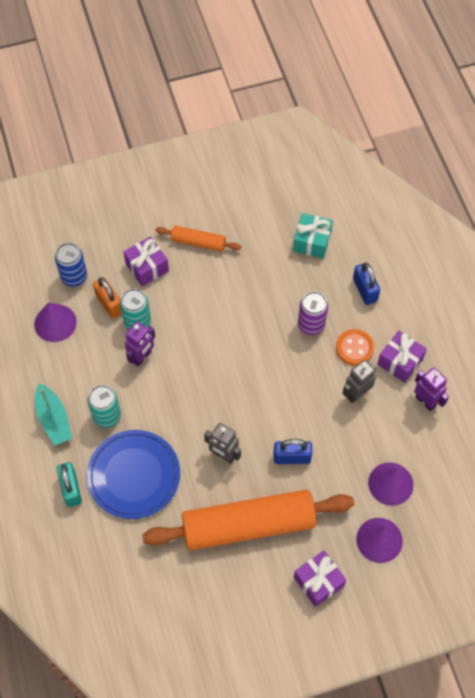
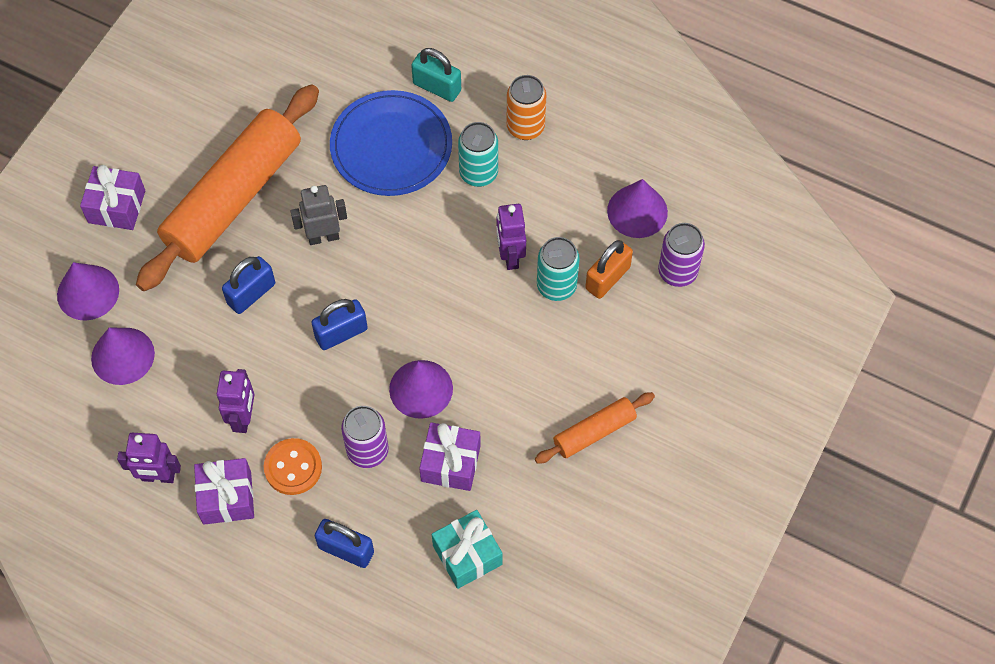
camera: 135 degrees right, 0 degrees up
(54, 419) = (525, 127): turquoise boat -> orange can
(74, 277) = (677, 272): blue can -> purple can
(109, 304) = (607, 278): orange padlock -> orange padlock turned 60 degrees counterclockwise
(147, 267) = (616, 352): purple gift -> purple gift (450, 463)
(256, 331) = (421, 389): none -> purple cone
(266, 393) = (341, 333): none -> blue padlock
(357, 393) = (243, 418): grey robot -> purple robot

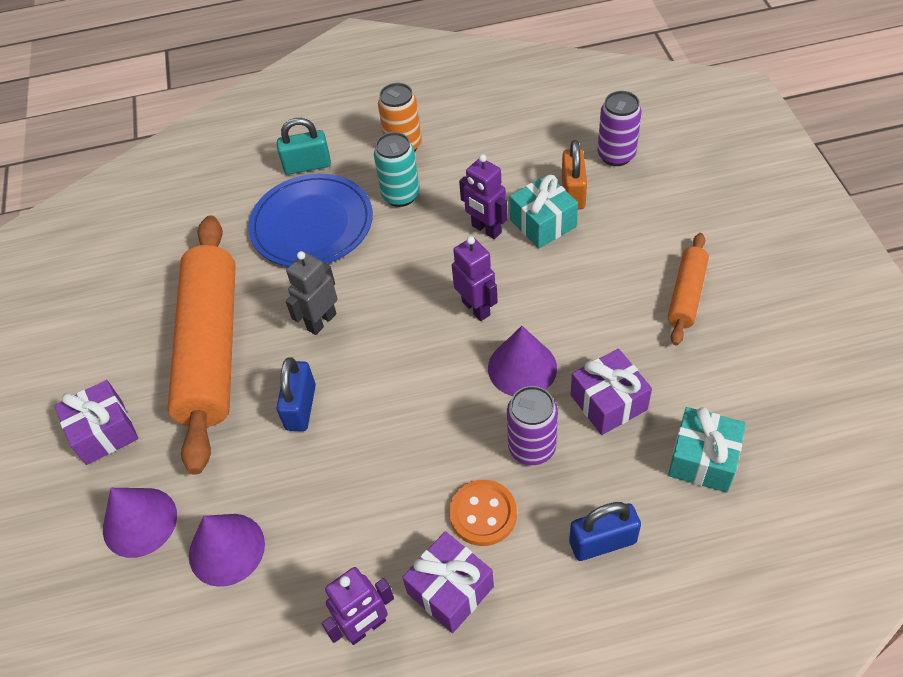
camera: 35 degrees left, 10 degrees down
(243, 418) = (395, 510): purple robot -> purple robot (476, 308)
(341, 333) = (411, 378): blue padlock -> none
(556, 286) = (543, 223): turquoise can -> turquoise gift
(637, 211) = (543, 140): purple cone -> none

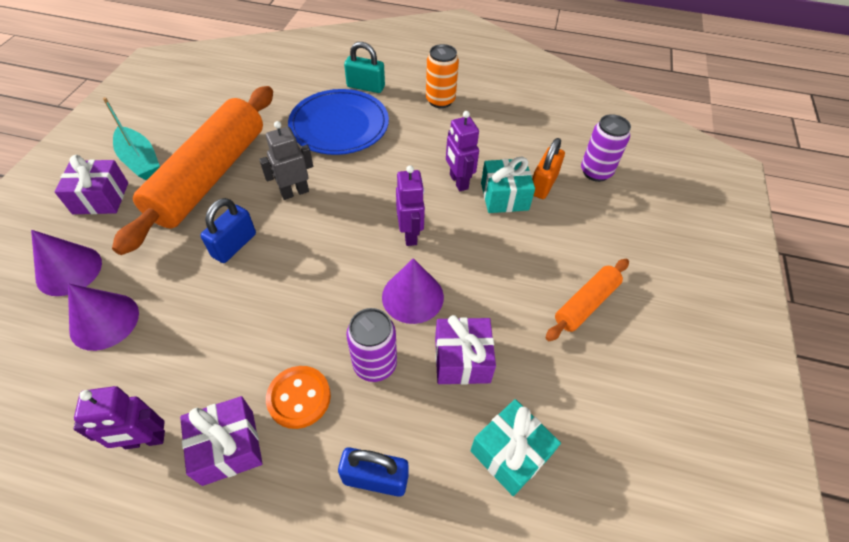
camera: 20 degrees right, 0 degrees up
(113, 370) = (140, 161): none -> turquoise boat
(401, 195) = (414, 132): turquoise can -> none

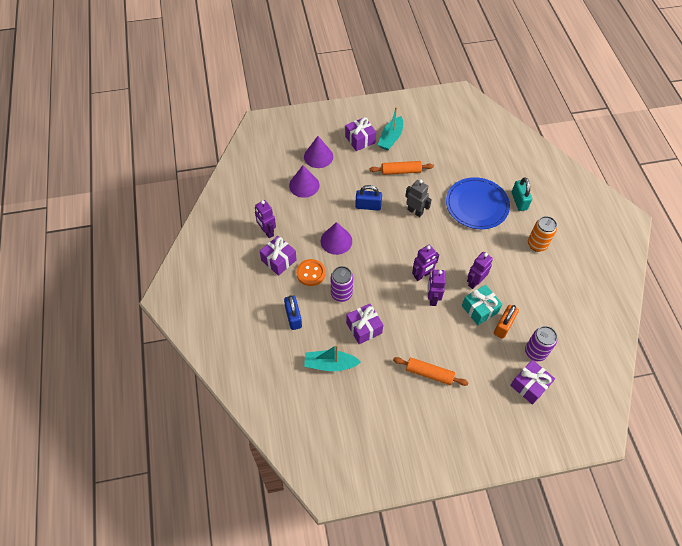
camera: 65 degrees right, 5 degrees up
(210, 176) = (401, 171): orange rolling pin -> orange rolling pin, size x0.47
(412, 296) = (385, 293): purple cone -> purple cone (336, 241)
(457, 240) = (432, 298): none -> purple robot
(510, 453) = (330, 364): turquoise gift -> turquoise boat
(543, 184) = (503, 326): orange padlock -> orange padlock turned 60 degrees counterclockwise
(643, 199) = (529, 385): none -> purple gift

